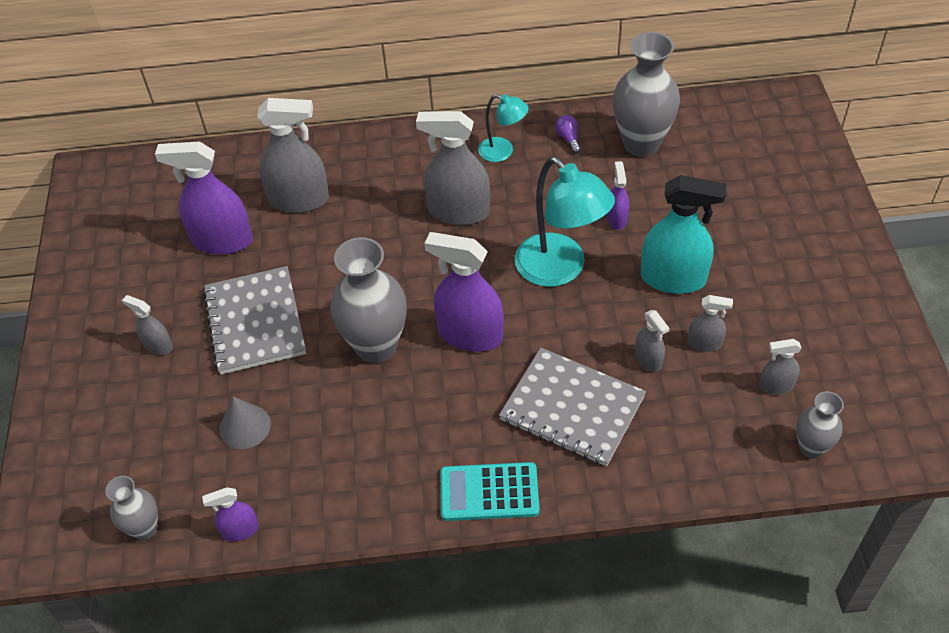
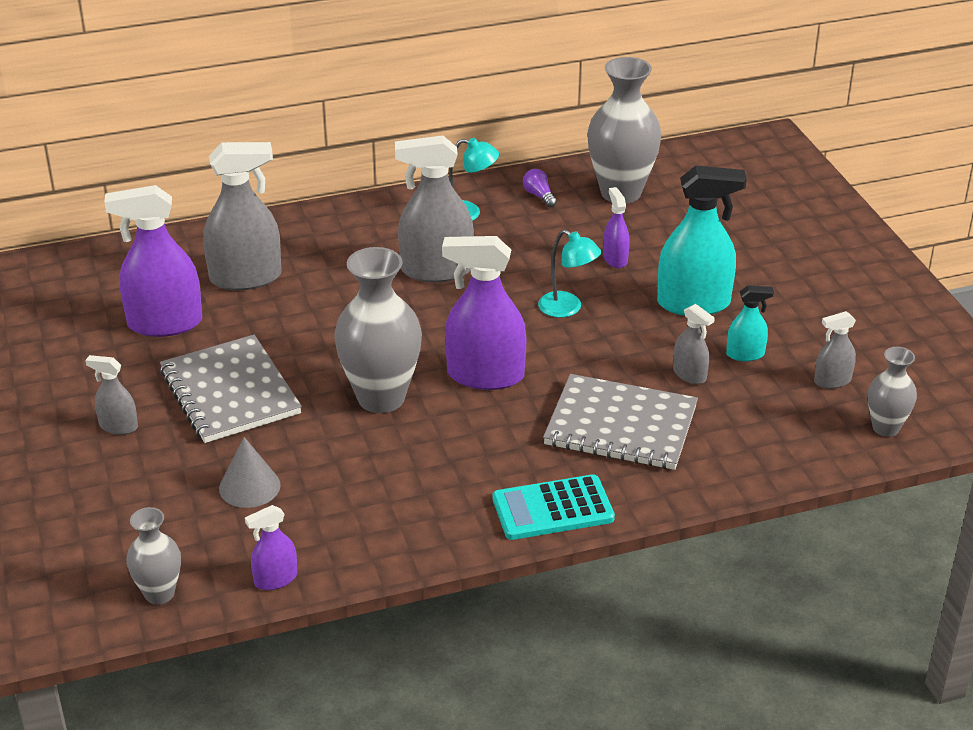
camera: 15 degrees left, 15 degrees down
(560, 269) = (567, 308): turquoise lamp -> turquoise lamp, size x0.54
(704, 343) = (745, 354): grey spray bottle -> turquoise spray bottle

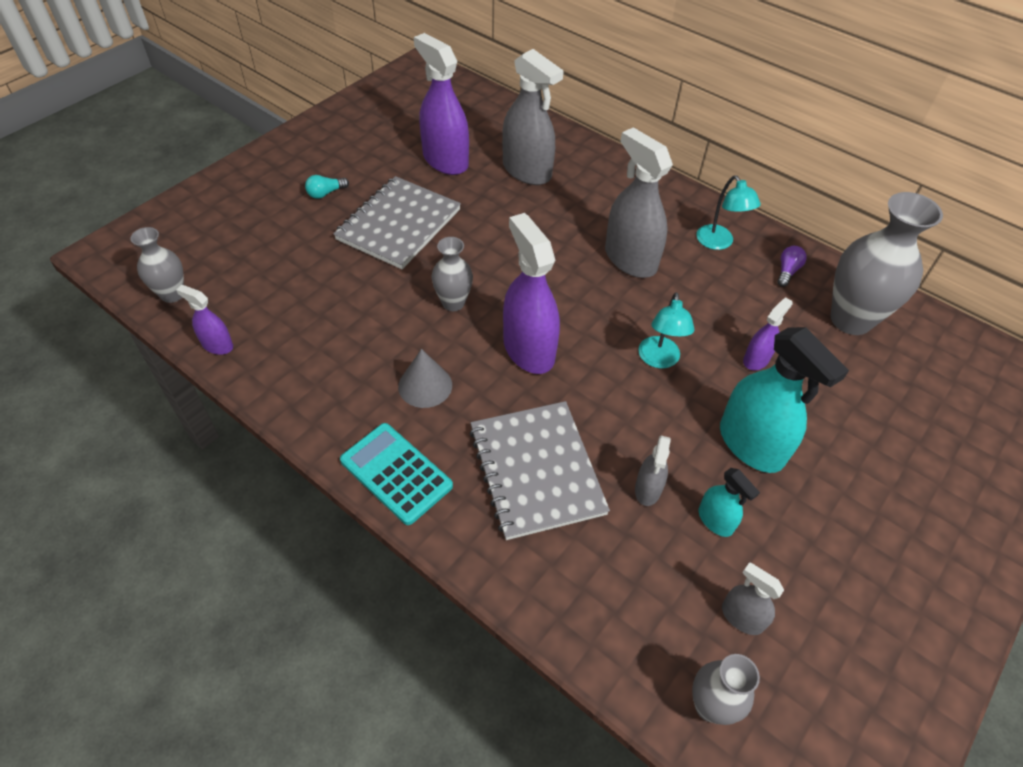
camera: 55 degrees right, 15 degrees up
(118, 426) = (325, 193): grey spray bottle -> turquoise light bulb
(249, 486) = (306, 283): grey cone -> grey cone (425, 385)
(381, 398) = (453, 303): grey vase -> grey vase, size x0.55

